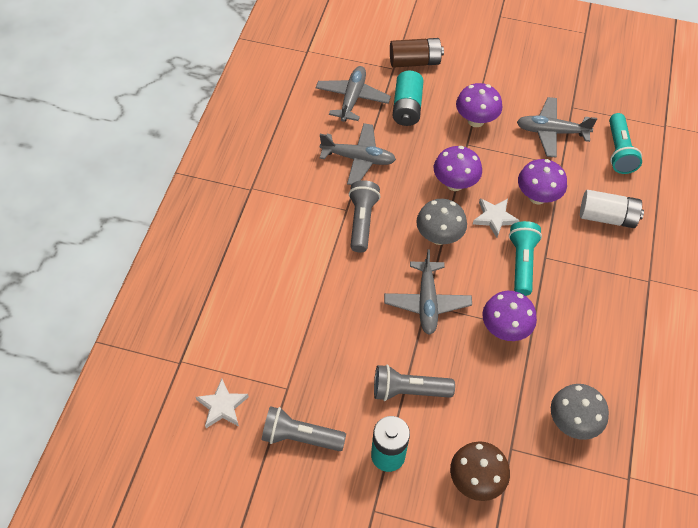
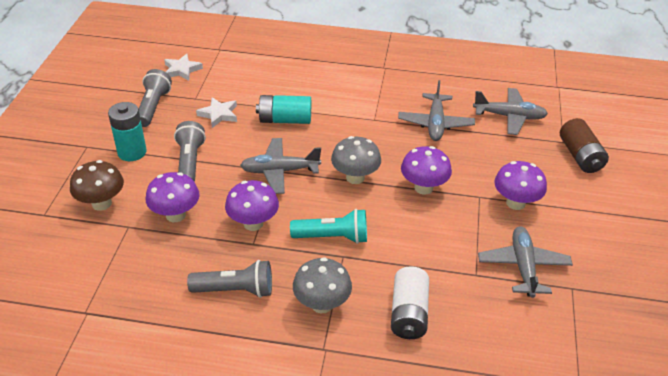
camera: 85 degrees right, 15 degrees down
(362, 221) = (363, 129): grey flashlight -> grey flashlight (235, 290)
(407, 107) = (513, 152): turquoise battery -> turquoise battery (285, 120)
(494, 218) = (386, 217): white star -> white star (219, 114)
(537, 197) = (423, 252): purple mushroom -> purple mushroom (175, 215)
(572, 422) = (149, 271): grey mushroom -> grey mushroom (322, 304)
(619, 151) = (515, 332): turquoise flashlight -> none

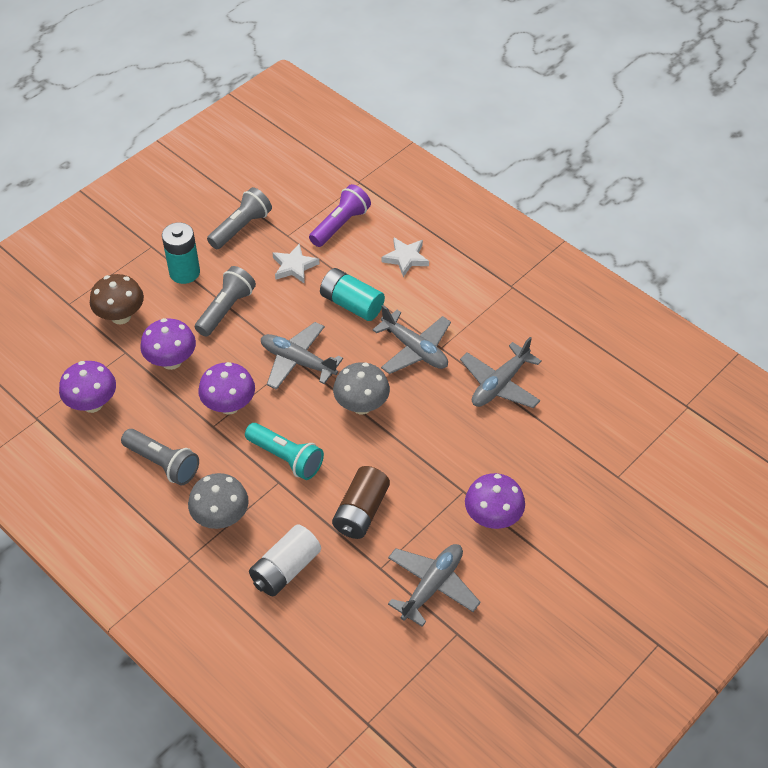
camera: 35 degrees right, 10 degrees up
(182, 70) = (301, 193): white star -> white star (406, 258)
(230, 78) = (340, 225): none -> purple flashlight
(423, 188) = (417, 452): purple mushroom -> purple mushroom (92, 404)
(509, 116) = (589, 416): grey plane -> grey plane (414, 349)
(580, 156) = (618, 503): brown battery -> brown battery (361, 512)

